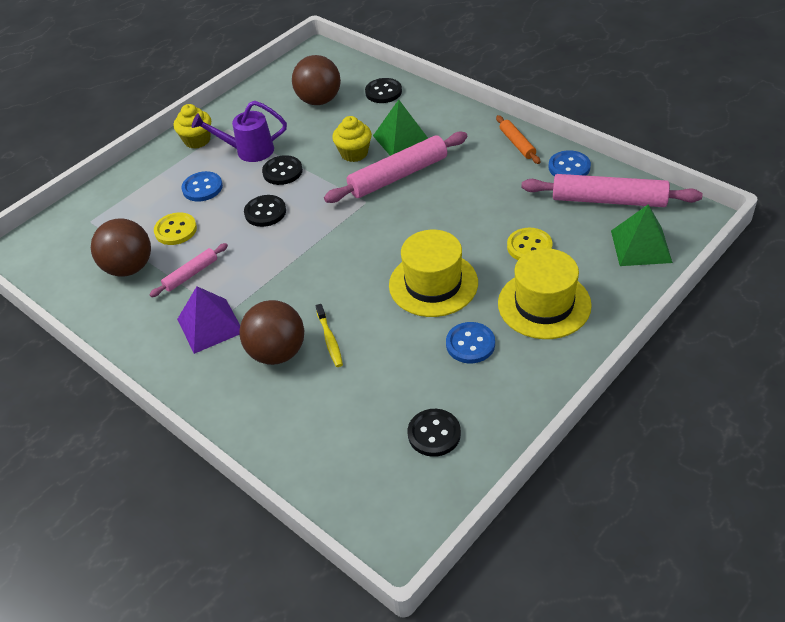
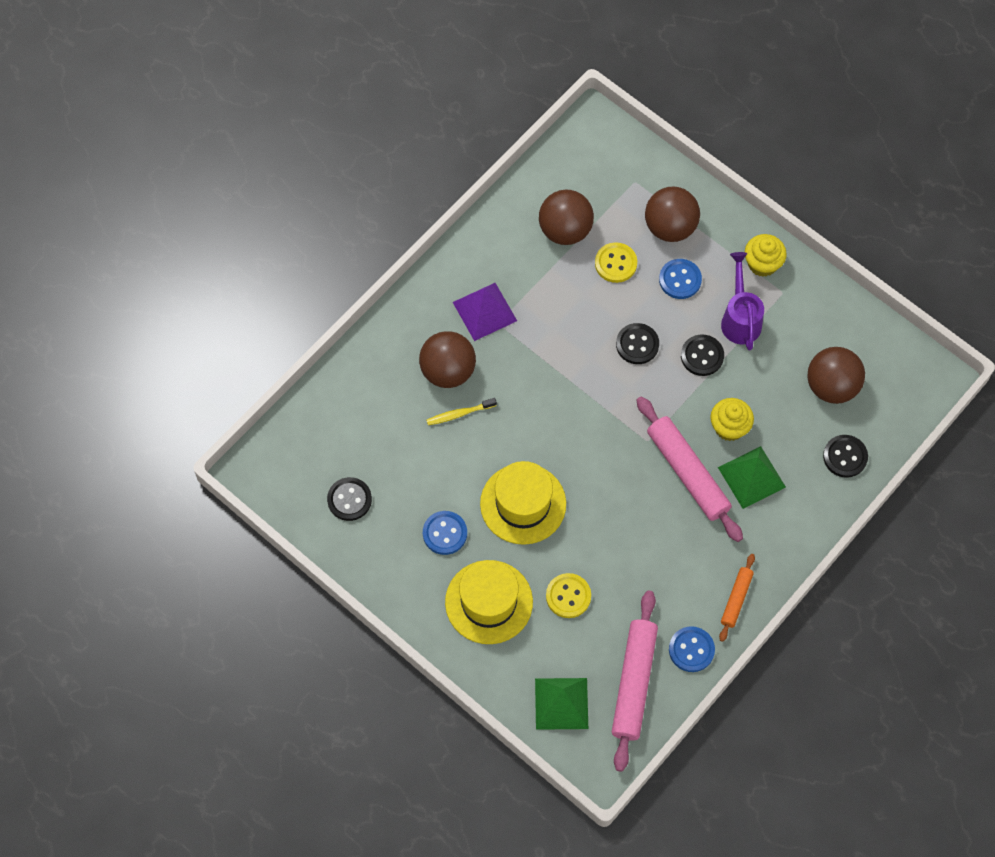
camera: 85 degrees right, 20 degrees up
(146, 196) = (670, 227): none -> brown ball
(191, 274) = (552, 286): pink rolling pin -> none
(517, 144) = (736, 599): orange rolling pin -> orange rolling pin turned 45 degrees counterclockwise

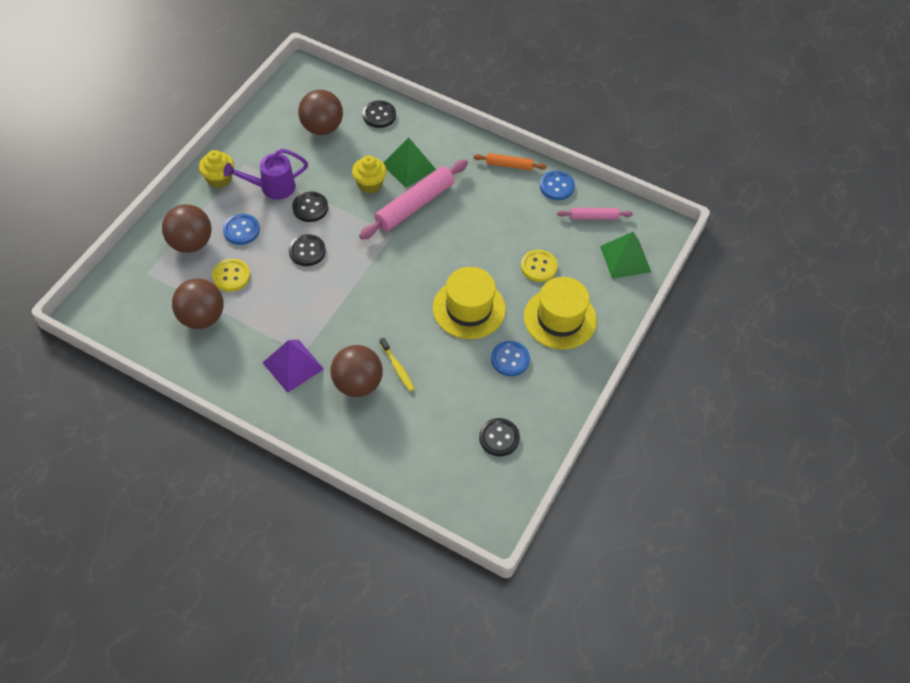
camera: 105 degrees left, 10 degrees down
(634, 683) = (594, 217): pink rolling pin -> pink rolling pin, size x0.53

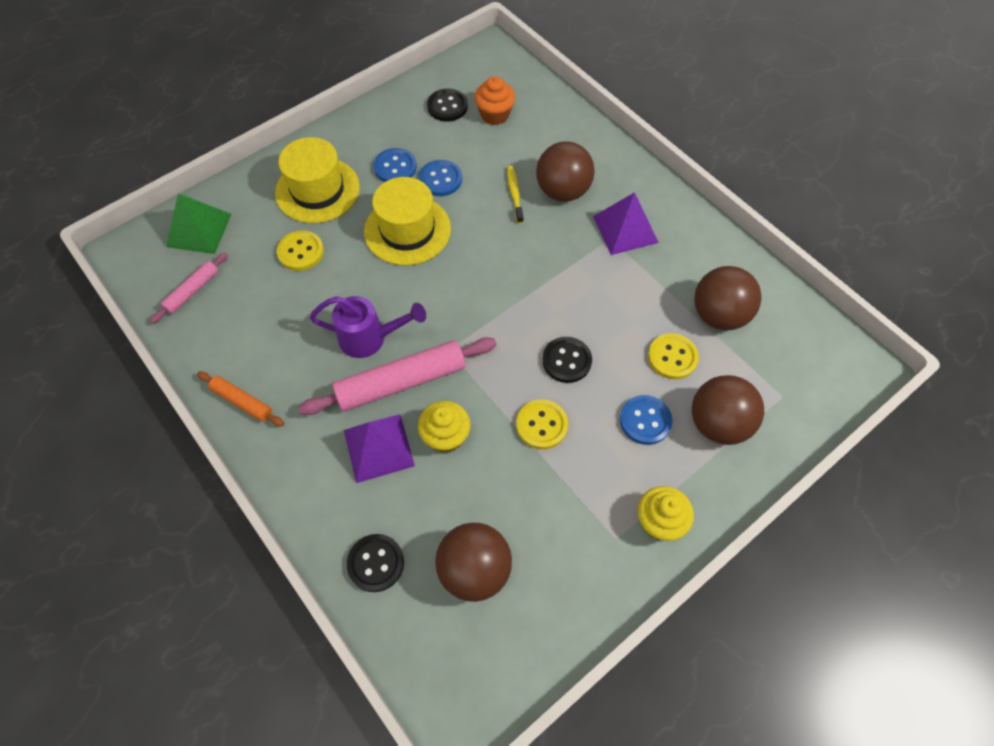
camera: 155 degrees left, 5 degrees up
(272, 187) = (585, 478): purple watering can -> purple watering can (370, 338)
(310, 208) = (541, 425): black button -> yellow button
(408, 166) = (379, 447): green pyramid -> purple pyramid
(450, 443) = (494, 115): none -> orange cupcake
(556, 186) = (205, 348): blue button -> blue button (440, 179)
(594, 217) = (192, 291): pink rolling pin -> pink rolling pin turned 75 degrees counterclockwise

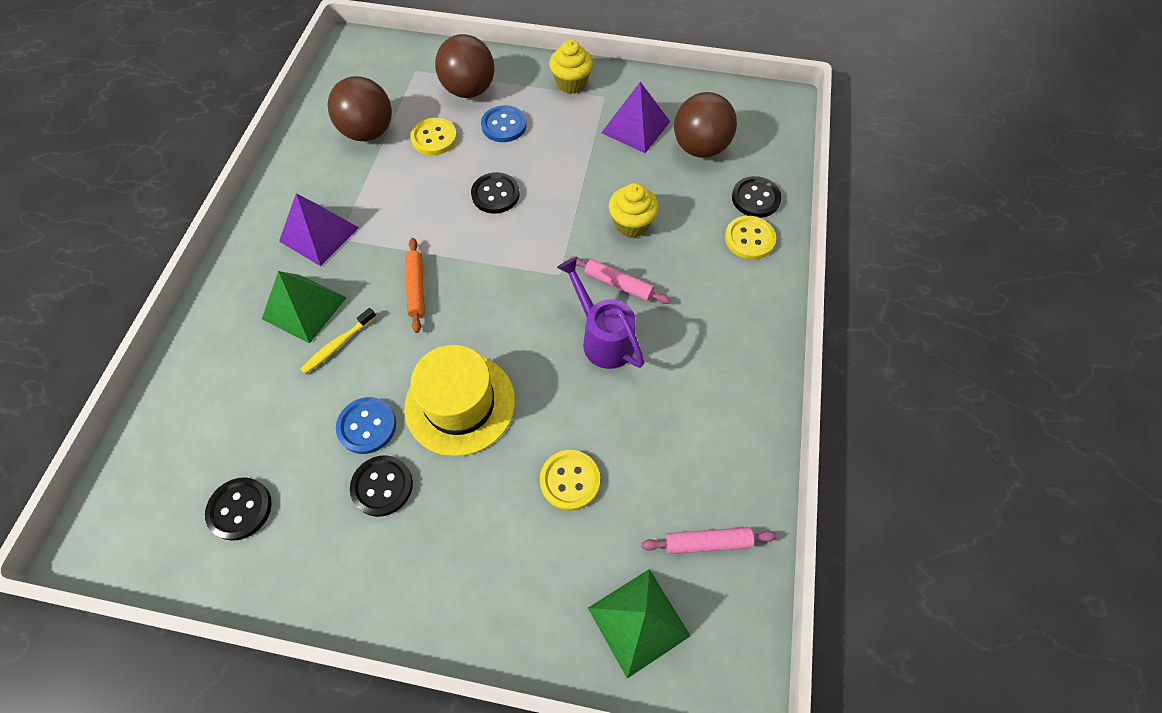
camera: 130 degrees left, 0 degrees up
(242, 401) = (752, 383): orange rolling pin -> orange rolling pin (416, 288)
(317, 190) = (478, 541): yellow hat -> none
(379, 447) = (683, 257): purple pyramid -> purple pyramid (635, 127)
(395, 167) = (382, 486): blue button -> black button
(401, 382) = (618, 284): pink rolling pin -> pink rolling pin, size x0.53
(494, 115) = (223, 446): orange cupcake -> none
(541, 425) = (564, 176): yellow button -> yellow button (749, 239)
(562, 191) = (304, 308): brown ball -> green pyramid

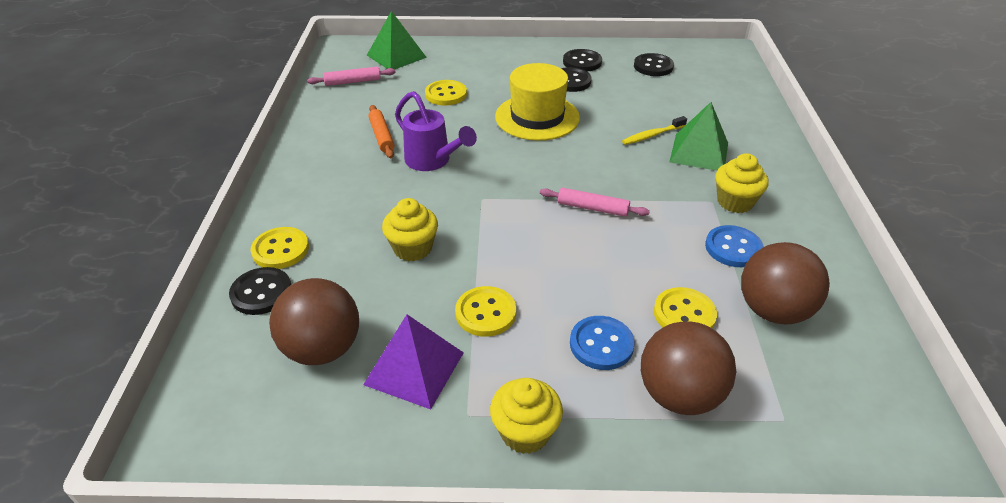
camera: 170 degrees right, 20 degrees down
(319, 234) = (735, 202): purple pyramid -> yellow cupcake
(338, 345) = (652, 135): yellow toothbrush -> yellow toothbrush turned 150 degrees counterclockwise
(367, 426) = (598, 102): blue button -> blue button (733, 248)
(416, 288) = (612, 174): orange rolling pin -> orange rolling pin (382, 136)
(495, 194) = (574, 259): black button -> black button (582, 62)
(579, 158) = (485, 313): none -> yellow button
(618, 284) = (422, 197): pink rolling pin -> pink rolling pin (593, 208)

